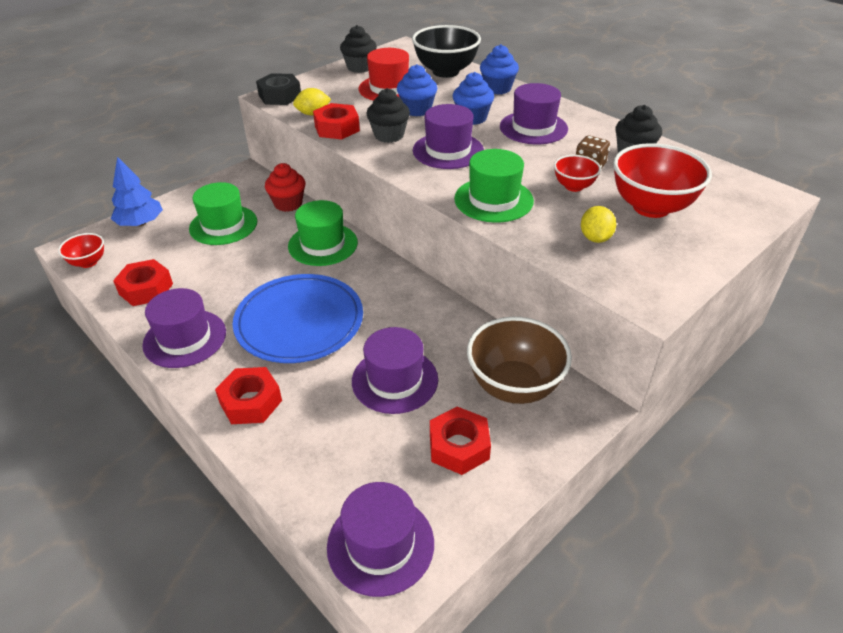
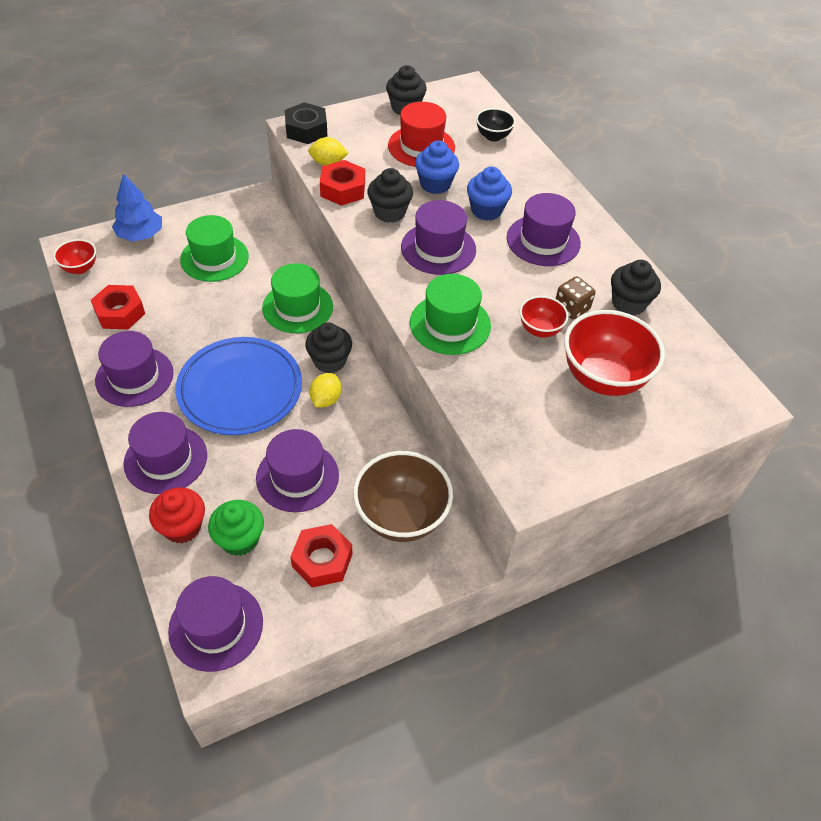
camera: 15 degrees right, 10 degrees up
(251, 402) = (165, 459): red nut -> purple hat
(288, 204) = (285, 249): red cupcake -> red cupcake (182, 527)
(364, 453) = (240, 539): none -> green cupcake
(375, 278) = (329, 361): none -> black cupcake
(445, 72) = (493, 136): black bowl -> black bowl, size x0.52
(497, 88) = (536, 175): blue cupcake -> none
(595, 238) = (523, 399): yellow lemon -> yellow lemon (326, 399)

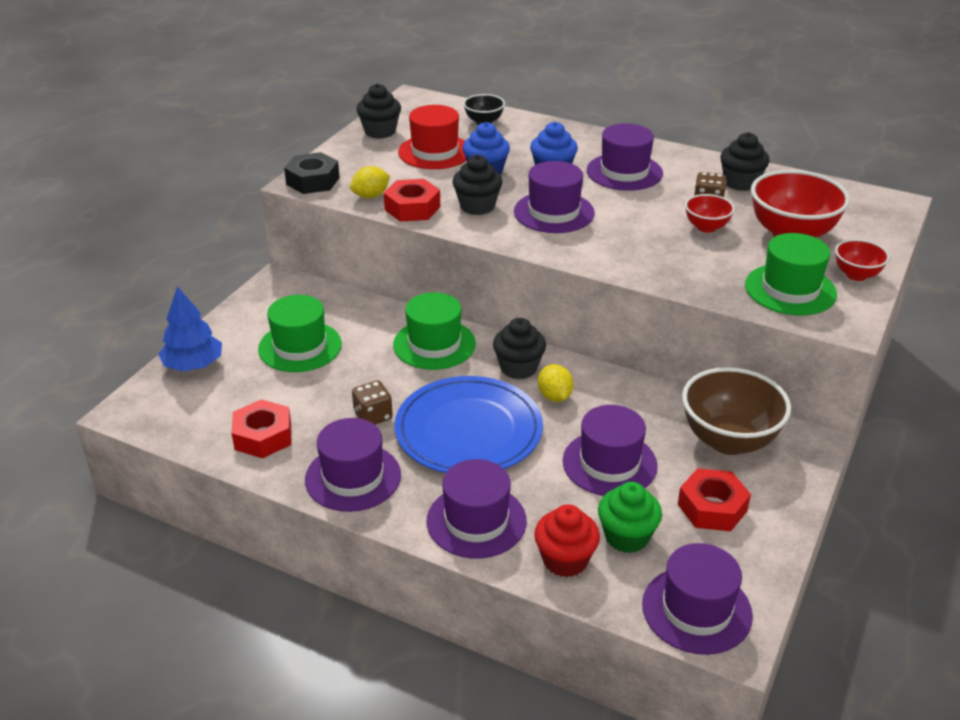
camera: 35 degrees left, 15 degrees down
(80, 268) = (164, 423): red bowl -> red bowl (856, 275)
(196, 339) = (373, 416): none -> brown dice
(450, 324) = (638, 256): green hat -> green hat (790, 289)

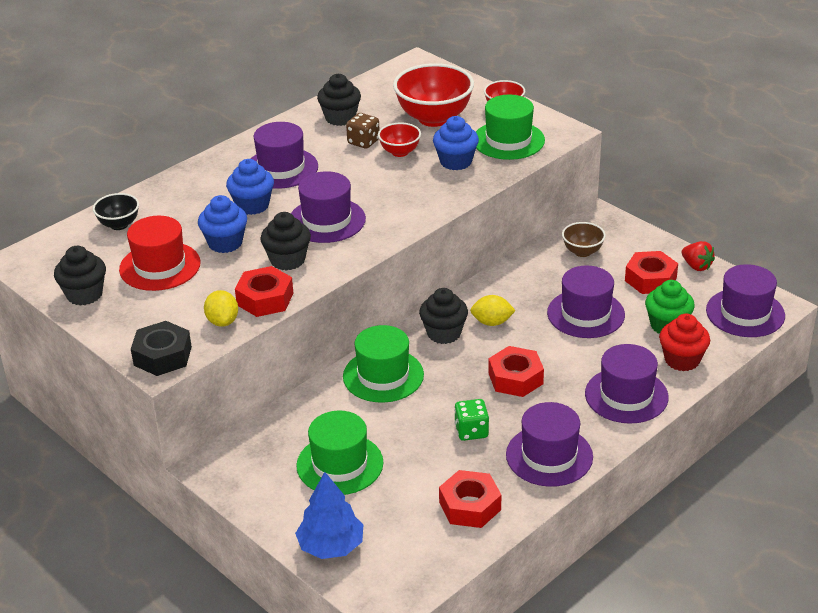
camera: 70 degrees left, 0 degrees up
(373, 416) = (471, 431): brown dice -> green dice
(468, 430) = (515, 378): blue plate -> red nut
(716, 263) = (455, 162): none -> blue cupcake
(728, 440) = (582, 252): brown bowl -> brown bowl, size x0.52
(769, 547) = (696, 266): none -> red strawberry

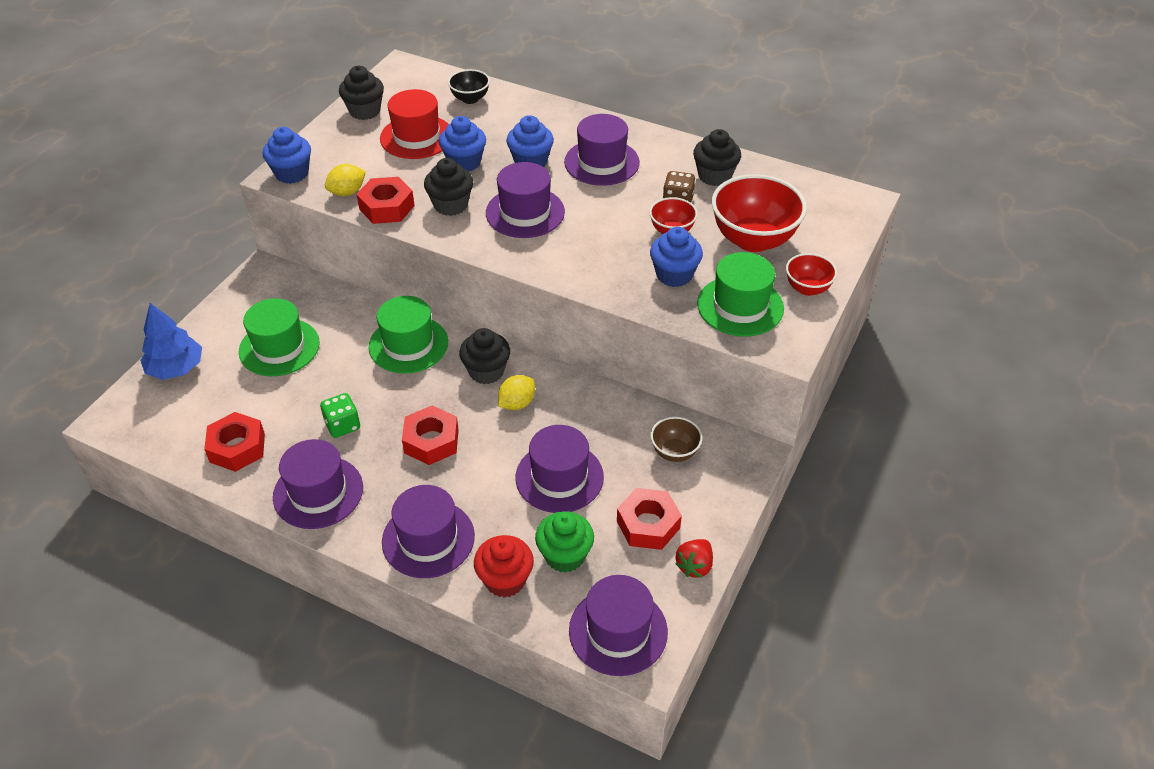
camera: 70 degrees right, 10 degrees up
(162, 356) = (292, 173): black nut -> blue cupcake
(492, 322) = (517, 403): yellow lemon -> yellow lemon turned 60 degrees clockwise

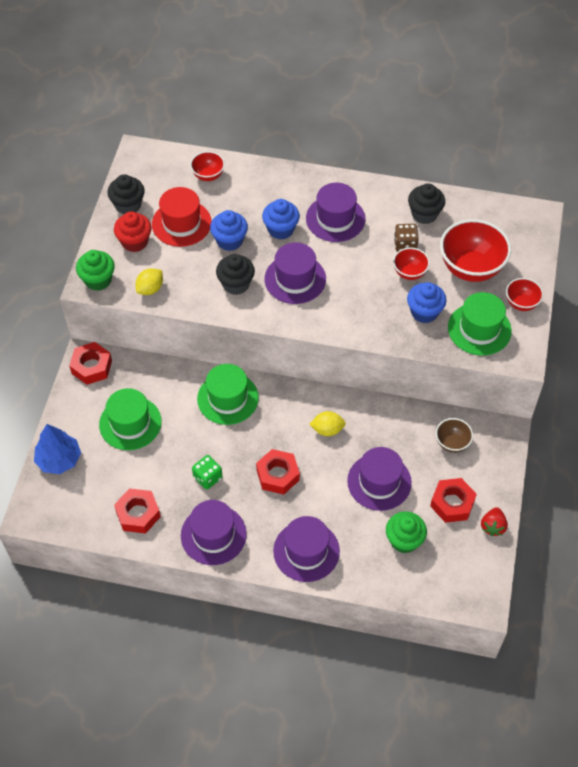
camera: 15 degrees left, 10 degrees up
(292, 173) = (98, 280): blue cupcake -> green cupcake
(387, 207) = (187, 297): red nut -> red nut (91, 367)
(470, 99) = (208, 175): black bowl -> red bowl
(486, 371) = (295, 408): black cupcake -> none
(505, 580) = (370, 568): red cupcake -> red cupcake (135, 242)
(517, 403) = (327, 430): yellow lemon -> yellow lemon turned 60 degrees clockwise
(618, 631) = (458, 585): purple hat -> none

